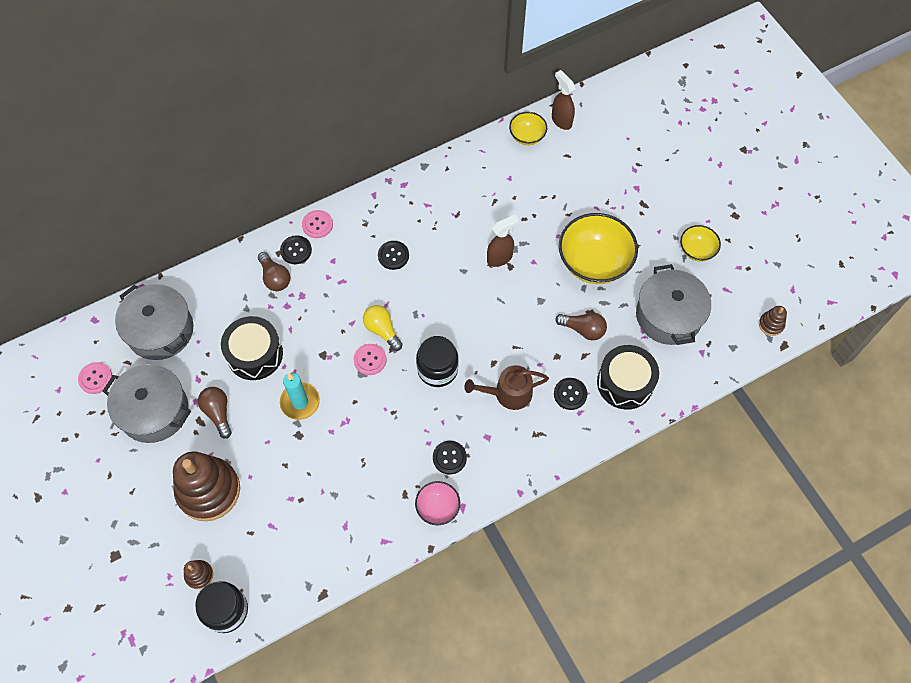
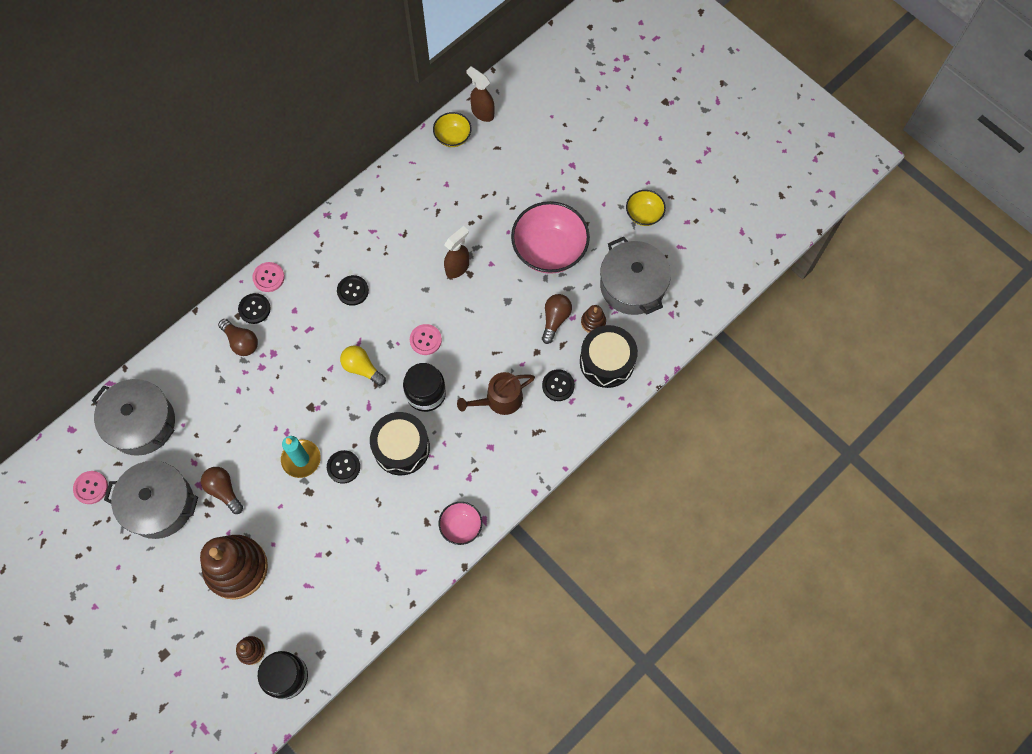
camera: 15 degrees left, 5 degrees up
(255, 354) = (243, 423): black drum -> black drum (401, 448)
(370, 360) = (358, 400): pink button -> pink button (425, 340)
(449, 458) = (460, 476): black button -> black button (343, 467)
(583, 329) = (555, 319): brown light bulb -> brown light bulb turned 75 degrees counterclockwise
(594, 262) = (549, 250): yellow bowl -> pink bowl
(771, 324) = (729, 271): brown stacking toy -> brown stacking toy (593, 322)

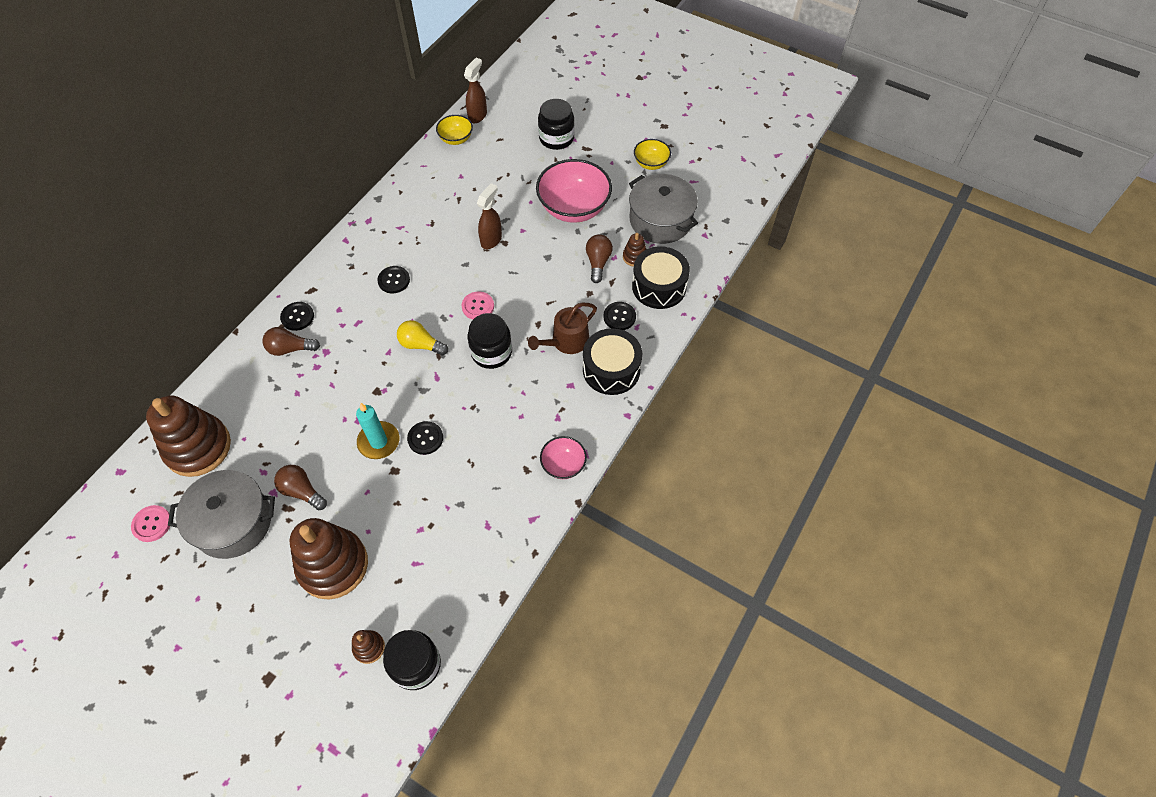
camera: 15 degrees left, 10 degrees down
(141, 423) = (198, 447): grey pot -> brown stacking toy
(241, 342) = (290, 348): brown light bulb -> brown light bulb turned 150 degrees clockwise
(268, 277) = (306, 287): pink button -> none
(401, 448) = (480, 406): black drum -> black drum (611, 369)
(482, 113) = (478, 115): brown spray bottle -> brown spray bottle turned 90 degrees clockwise
(555, 160) = (556, 138): none -> black jar

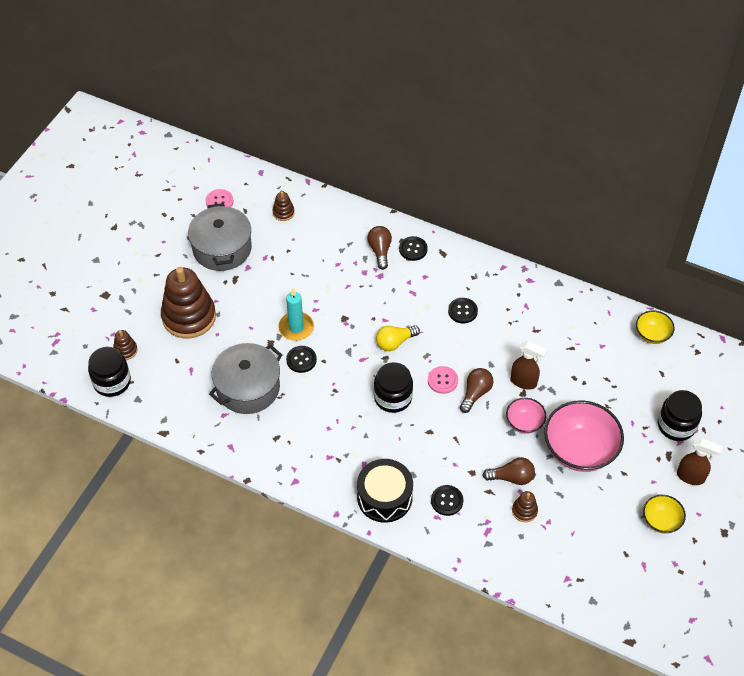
camera: 85 degrees right, 5 degrees down
(198, 447) = (283, 212): brown stacking toy -> brown stacking toy, size x0.43
(302, 491) = (249, 285): brown light bulb -> brown light bulb (475, 393)
(421, 345) = (395, 342): yellow light bulb -> yellow light bulb turned 135 degrees counterclockwise
(478, 115) = (691, 349): brown spray bottle -> brown spray bottle (691, 477)
(563, 465) = (282, 465): pink bowl -> pink bowl (524, 423)
(566, 341) = (412, 457): brown watering can -> none
(659, 286) = (490, 535): black drum -> none
(660, 220) = (579, 534): grey pot -> grey pot (248, 388)

